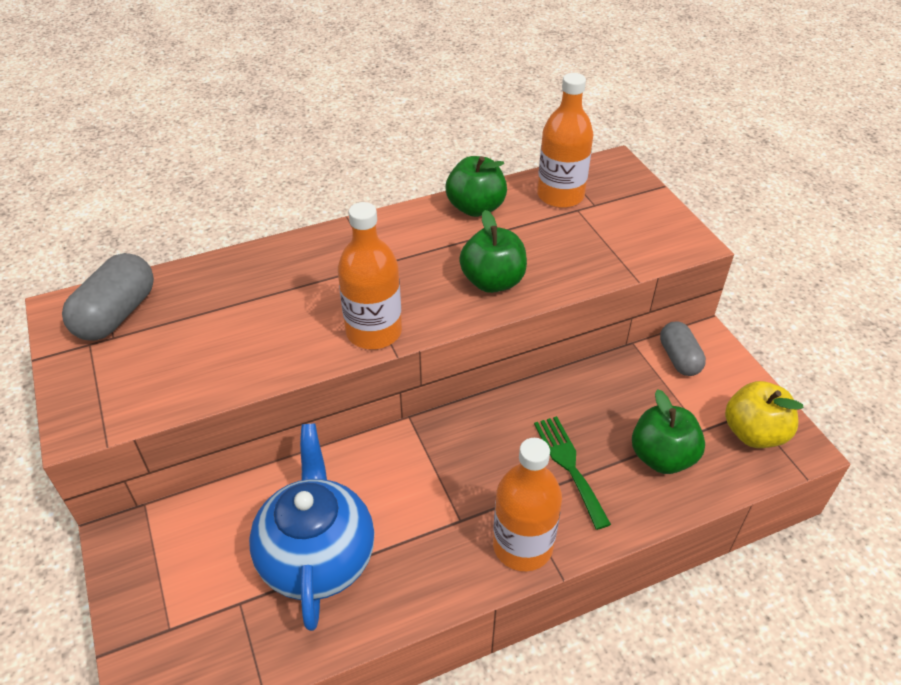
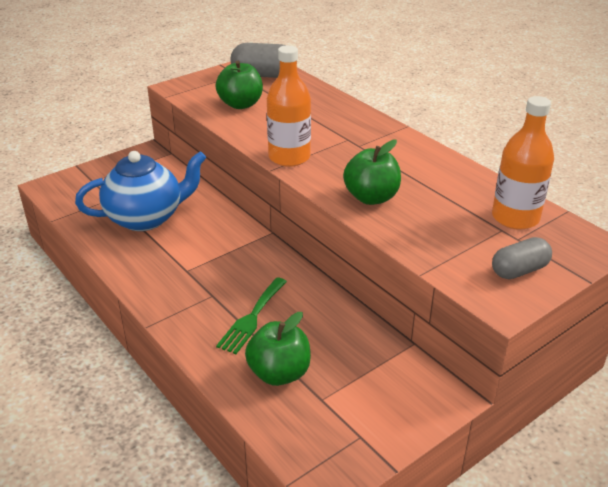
camera: 75 degrees right, 10 degrees down
(475, 208) = (461, 177): green apple -> green apple (240, 104)
(522, 546) = (170, 303): orange bottle -> none
(569, 465) = (252, 318): green fork -> green fork turned 150 degrees clockwise
(679, 358) = (409, 377): grey capsule -> grey capsule (519, 270)
(754, 433) = (332, 439): yellow apple -> none

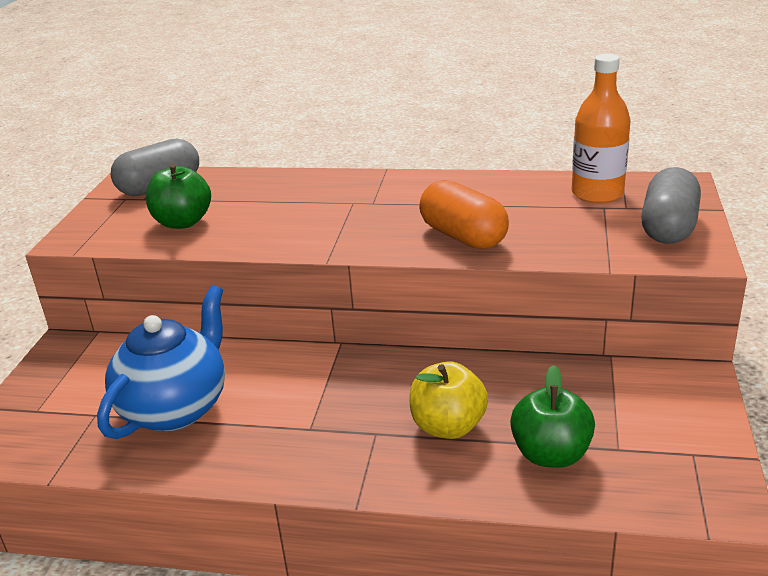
camera: 40 degrees left, 5 degrees down
(252, 318) = (448, 426): green fork -> yellow apple
(289, 157) = (325, 243): orange bottle -> none
(371, 197) = (463, 236): green apple -> orange capsule
(519, 270) = (668, 228): grey capsule -> grey capsule, size x1.51

